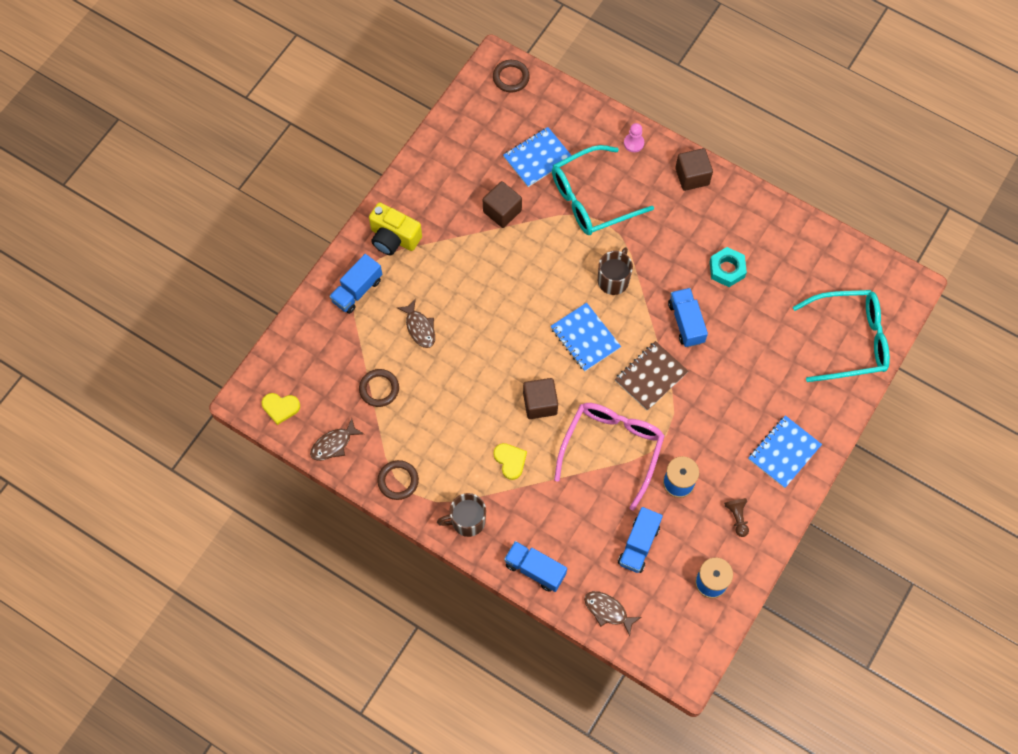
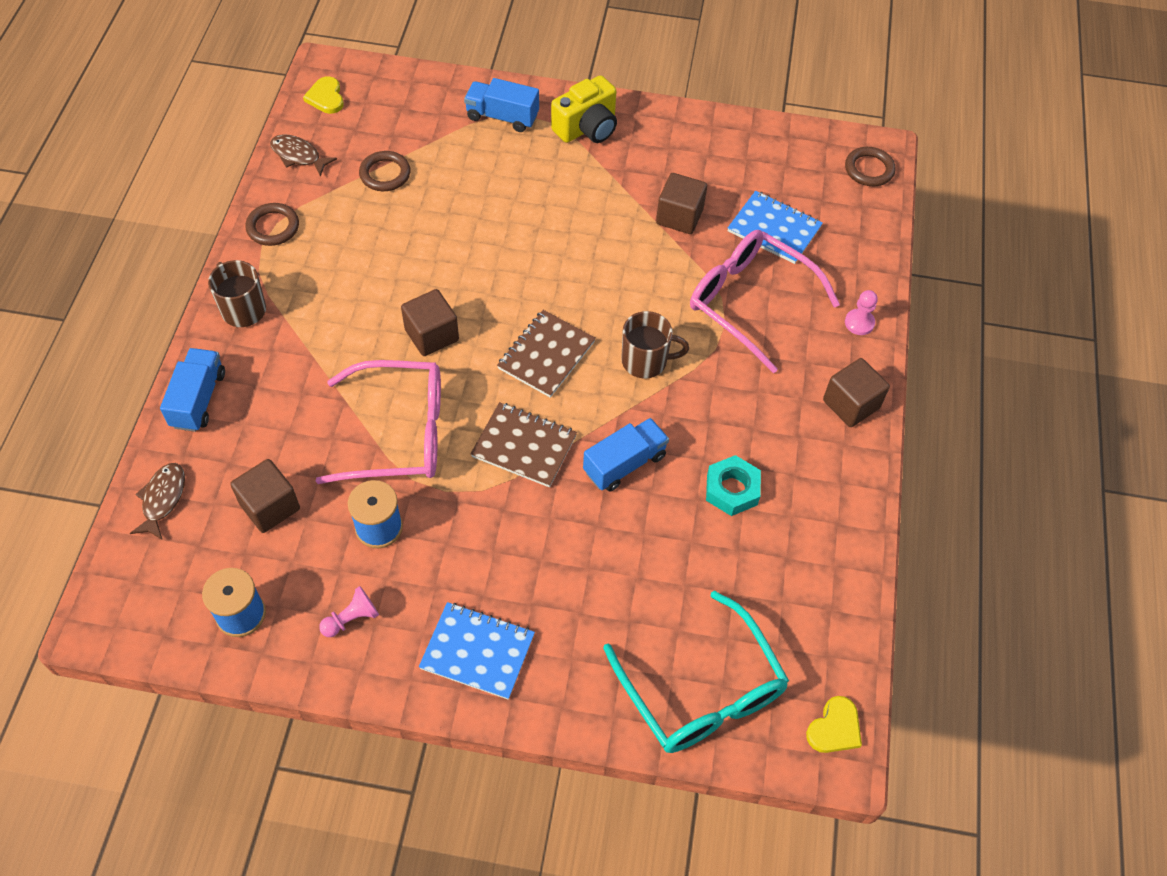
camera: 65 degrees right, 10 degrees down
(394, 238) = (587, 128): yellow camera -> yellow camera turned 135 degrees counterclockwise
(419, 328) = (481, 186): brown fish -> none
(510, 461) = (340, 328): yellow heart -> yellow heart (834, 728)
(585, 338) = (546, 355): blue notebook -> brown notebook
(592, 199) = (750, 302): turquoise glasses -> pink glasses
(638, 545) = (270, 506): blue truck -> brown cube
(737, 517) = (351, 618): brown pawn -> pink pawn

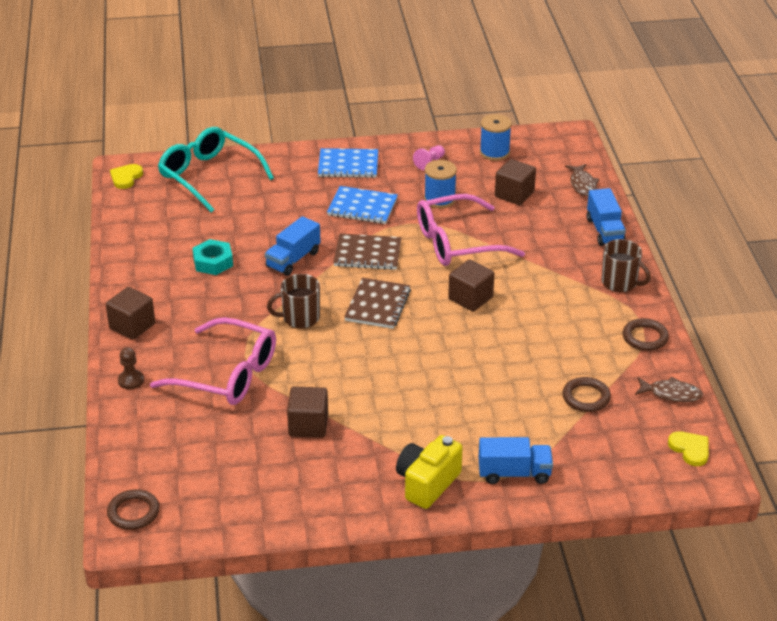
camera: 165 degrees right, 20 degrees down
(774, 229) = (218, 435): blue notebook -> blue notebook (362, 207)
(859, 323) = (131, 380): pink pawn -> brown pawn

